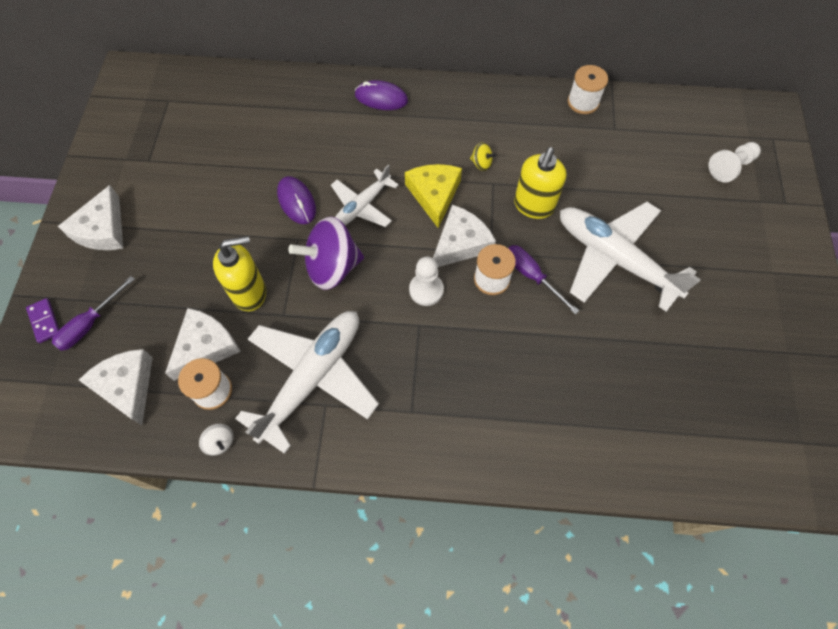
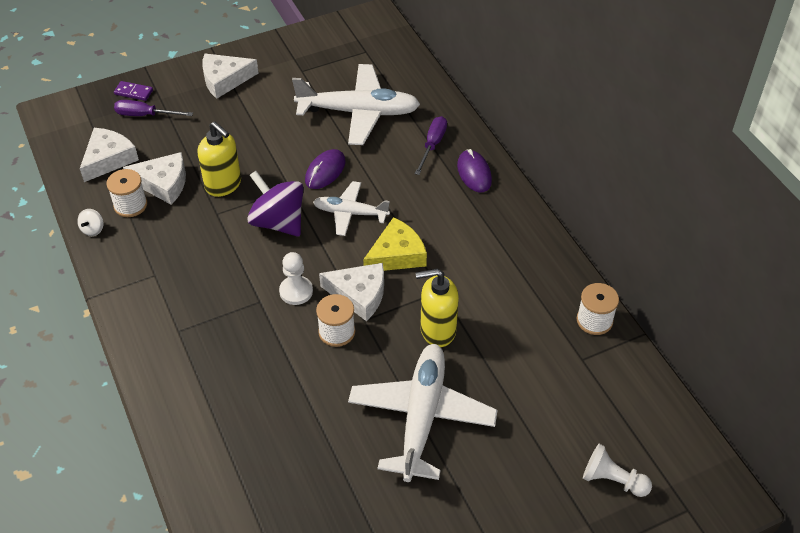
camera: 60 degrees right, 15 degrees down
(44, 321) = (133, 92): purple domino -> purple domino turned 75 degrees clockwise
(312, 378) = (173, 256): white plane -> white plane (359, 112)
(481, 163) = (456, 273): yellow spinning top -> none
(531, 276) = (359, 359): purple screwdriver -> purple screwdriver (432, 145)

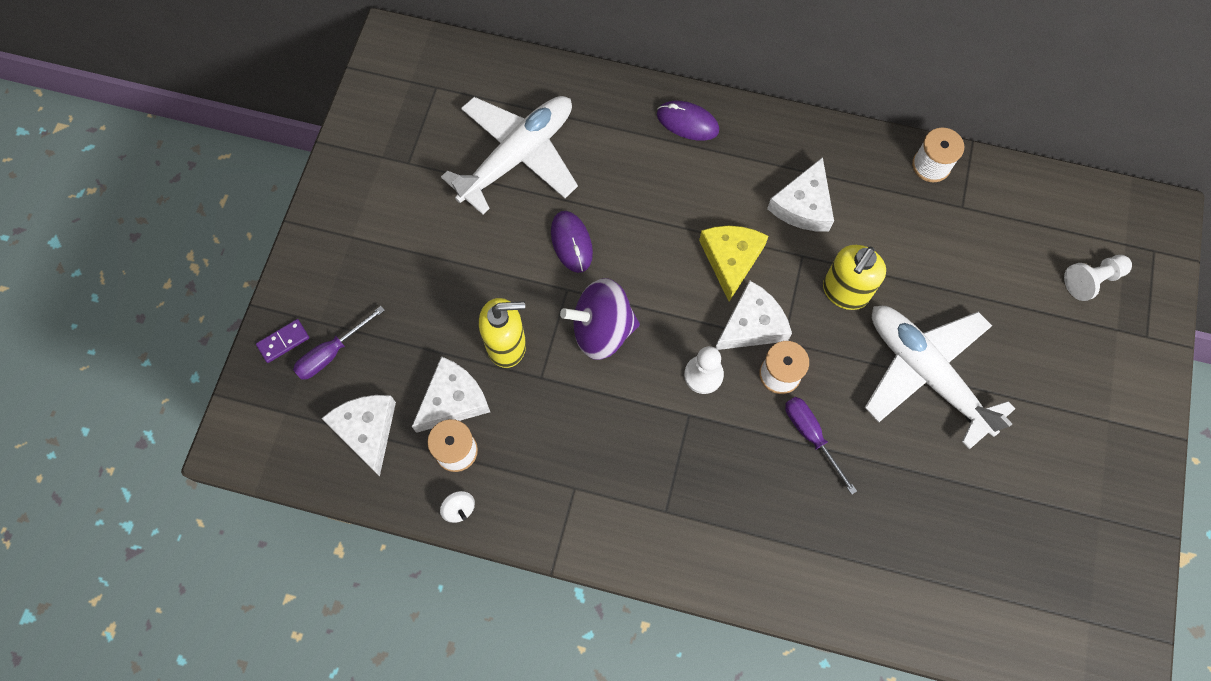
camera: 50 degrees left, 20 degrees up
(224, 80) = (351, 242): white cheese -> white cheese (803, 205)
(350, 213) = (646, 260): white plane -> none
(432, 145) = (621, 128): purple screwdriver -> purple screwdriver (811, 436)

